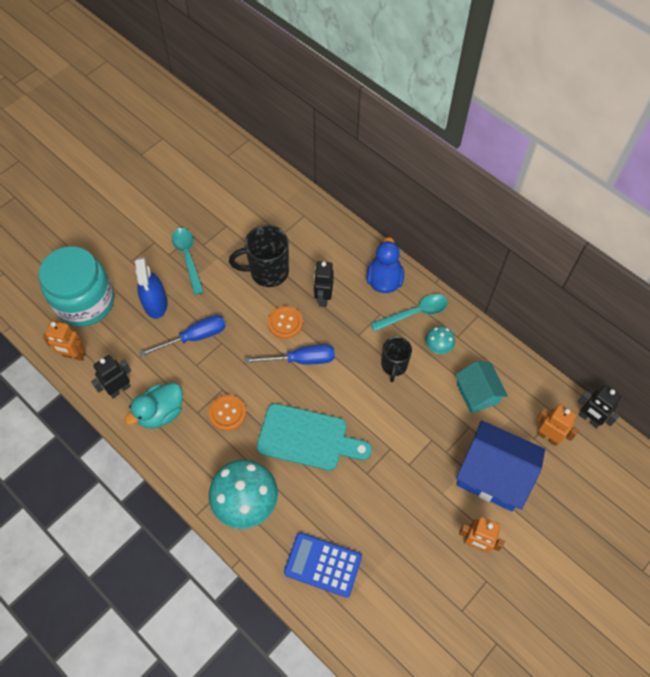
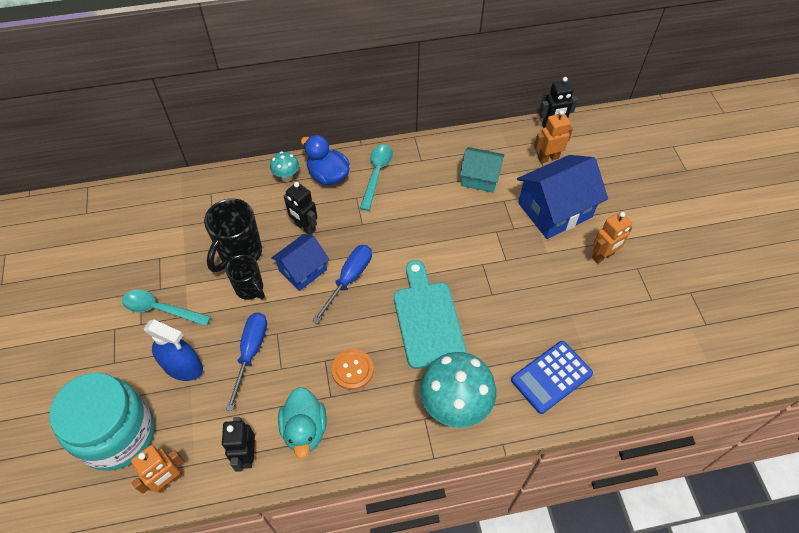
camera: 55 degrees left, 5 degrees down
(285, 323) = (303, 270): orange button -> blue house
(307, 438) = (427, 319): turquoise cutting board -> turquoise cutting board turned 60 degrees counterclockwise
(394, 366) = (411, 216): black mug -> black mug (250, 289)
(437, 348) = (420, 178): turquoise mushroom -> turquoise mushroom (287, 177)

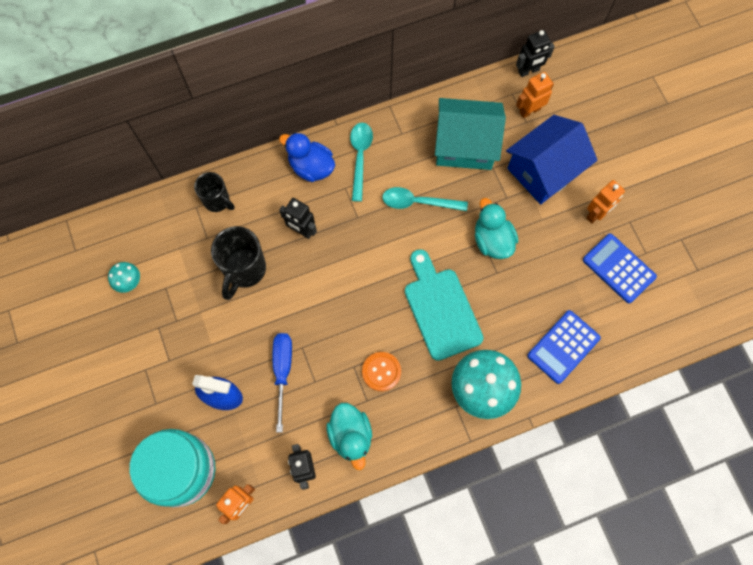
camera: 10 degrees left, 15 degrees up
(160, 309) = (183, 342): turquoise spoon -> turquoise spoon (418, 202)
(250, 289) = (264, 306): black mug -> black mug (217, 201)
(287, 177) = (269, 175): turquoise mushroom -> turquoise mushroom (130, 283)
(303, 270) = (311, 278): blue house -> none
(349, 279) = (358, 280): blue screwdriver -> none
(480, 178) = (465, 145): turquoise house -> turquoise house, size x1.64
(492, 264) = (492, 240): none -> turquoise duck
(621, 309) = (618, 268): none -> blue calculator

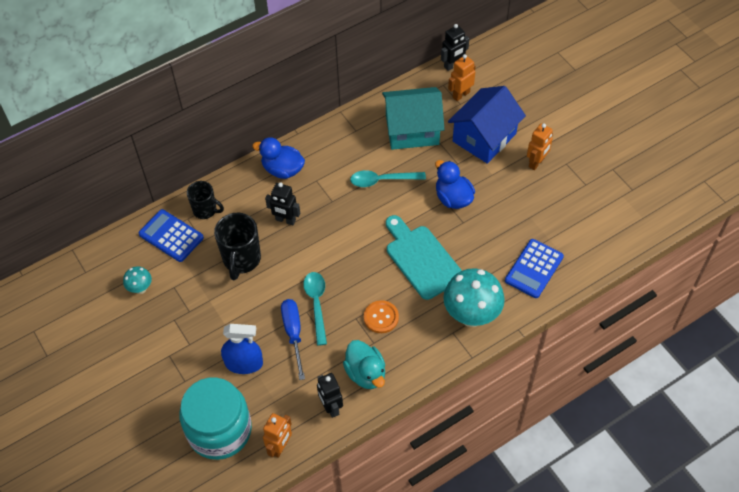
camera: 10 degrees left, 15 degrees down
(360, 157) = (323, 154): turquoise spoon -> turquoise spoon (316, 304)
(492, 240) = (453, 198): turquoise duck -> blue duck
(618, 268) = (566, 200): blue calculator -> blue calculator (171, 236)

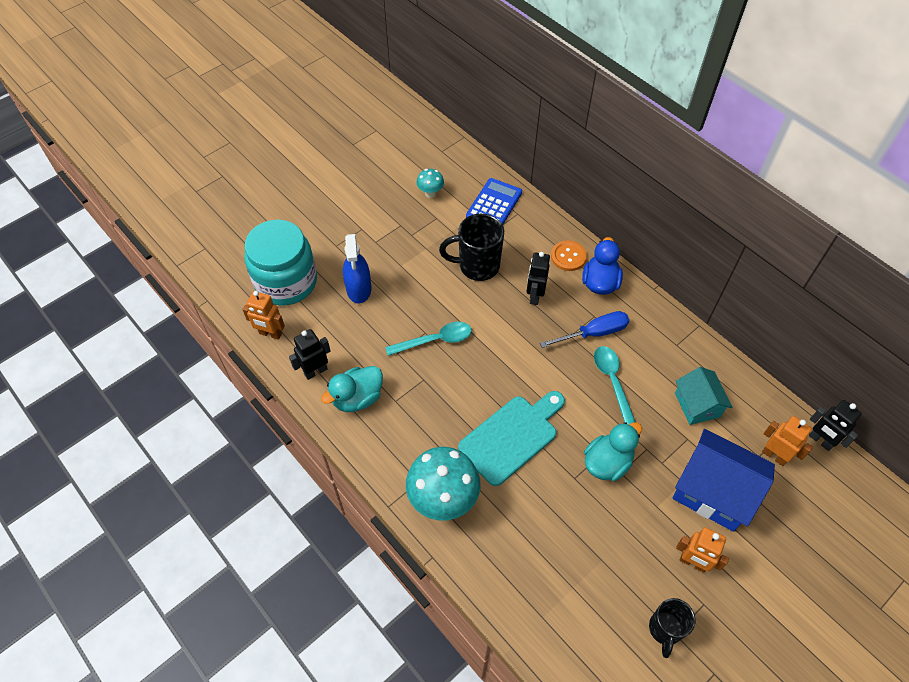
camera: 80 degrees right, 0 degrees up
(205, 210) = (530, 226): black mug -> black mug (665, 629)
(293, 333) = (397, 325): blue screwdriver -> blue screwdriver (594, 333)
(381, 317) = (427, 404): orange button -> orange button (568, 256)
(412, 130) = (697, 405): turquoise house -> turquoise house, size x0.61
(453, 198) = (607, 462): blue duck -> turquoise duck
(534, 269) = (523, 570): blue calculator -> none

